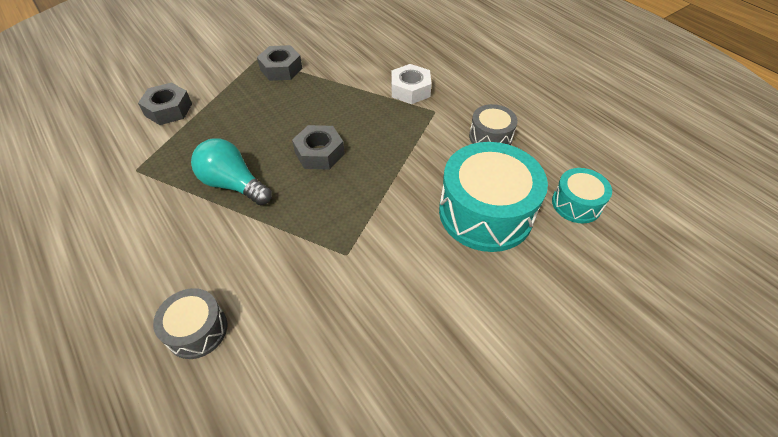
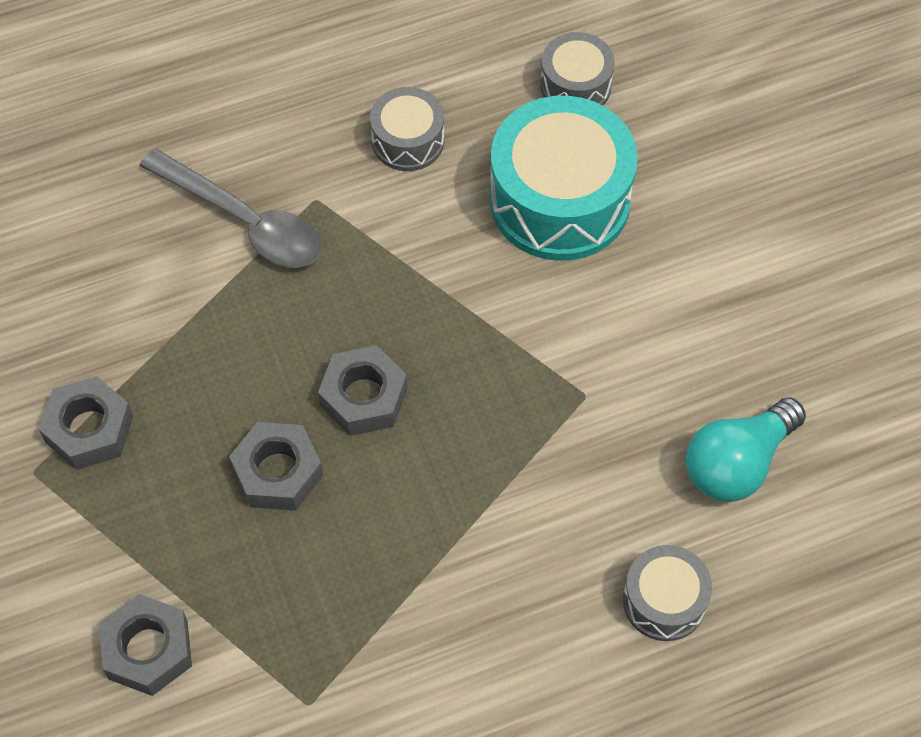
camera: 75 degrees left, 10 degrees up
(233, 184) = (397, 539): turquoise light bulb -> turquoise light bulb (737, 463)
(268, 131) = (278, 472): none -> grey nut
(410, 90) = (244, 221): white nut -> grey spoon
(576, 204) = (575, 85): turquoise drum -> grey drum

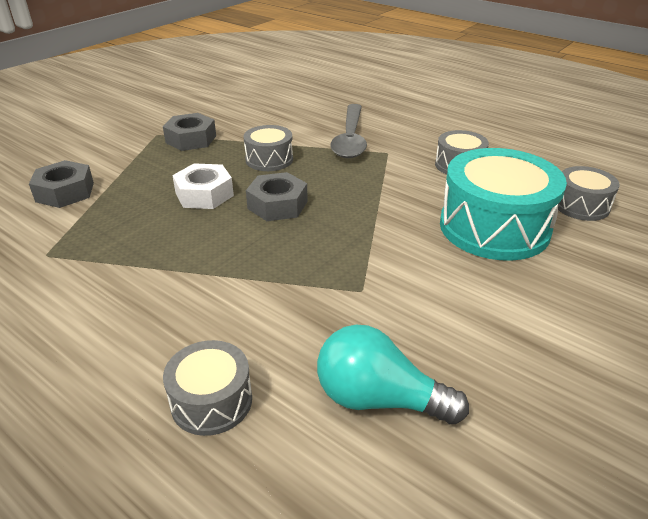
camera: 60 degrees right, 25 degrees down
(233, 352) = (269, 159): none -> grey drum
(278, 472) = (204, 194): grey nut -> white nut

